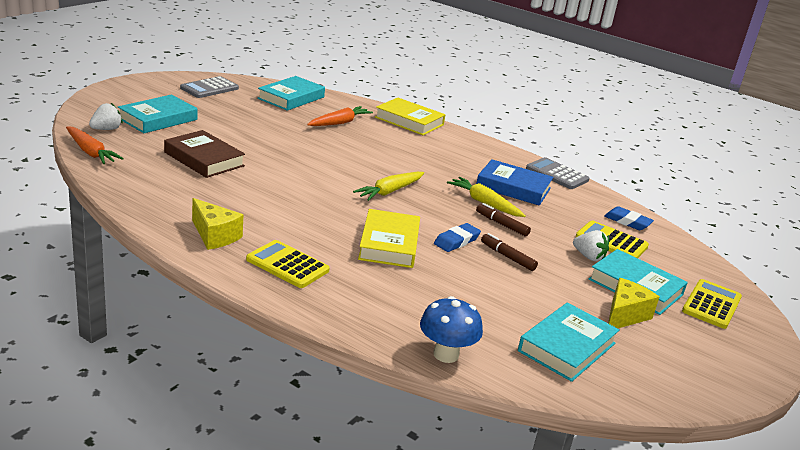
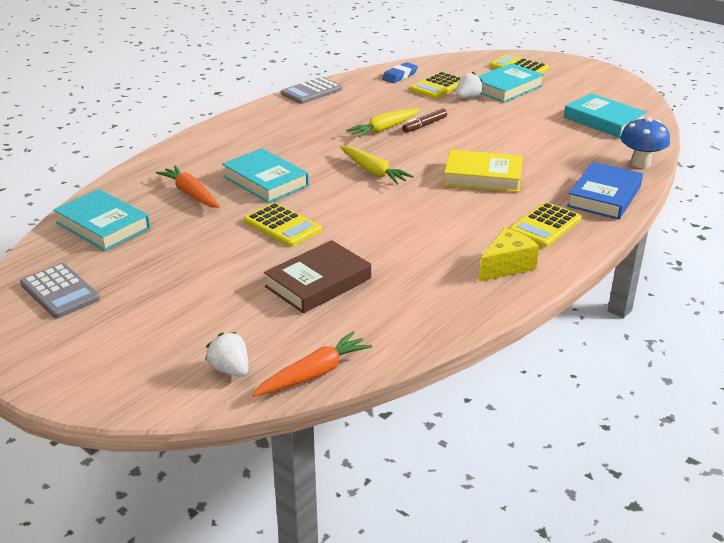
camera: 80 degrees left, 5 degrees up
(158, 119) = (187, 328): turquoise book -> turquoise book (265, 181)
(290, 151) = (282, 226): none -> yellow calculator
(409, 121) = (182, 152): yellow book -> none
(456, 241) = (464, 147): blue eraser -> none
(507, 257) = (482, 128): brown marker -> none
(513, 187) = (346, 113): blue book -> blue book (604, 196)
(624, 315) = (550, 97): yellow cheese -> none

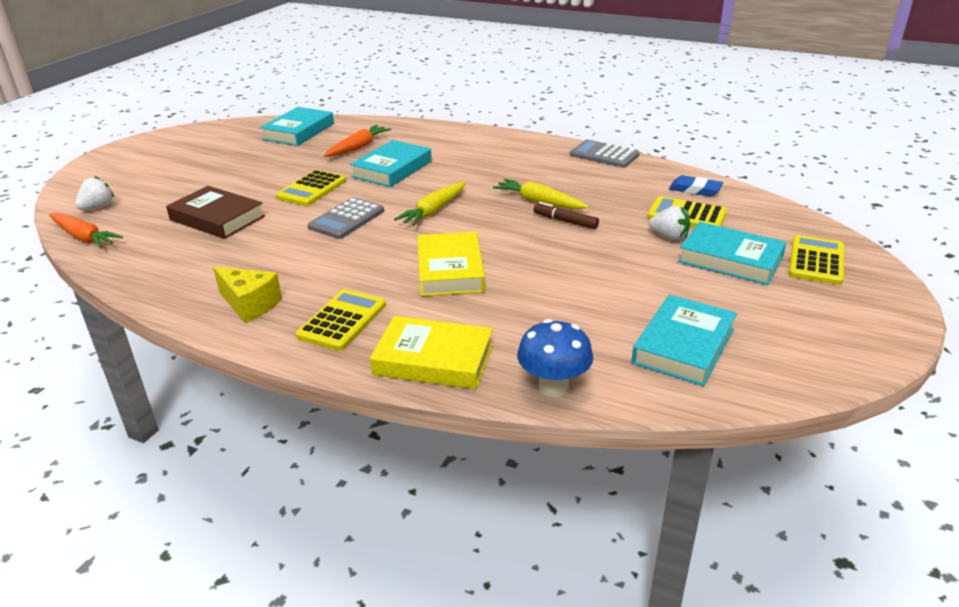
camera: 75 degrees right, 0 degrees up
(60, 291) = (206, 139): grey calculator -> grey calculator (346, 219)
(544, 226) = (342, 320): yellow calculator -> yellow calculator turned 90 degrees clockwise
(604, 196) = (433, 359): blue book -> yellow book

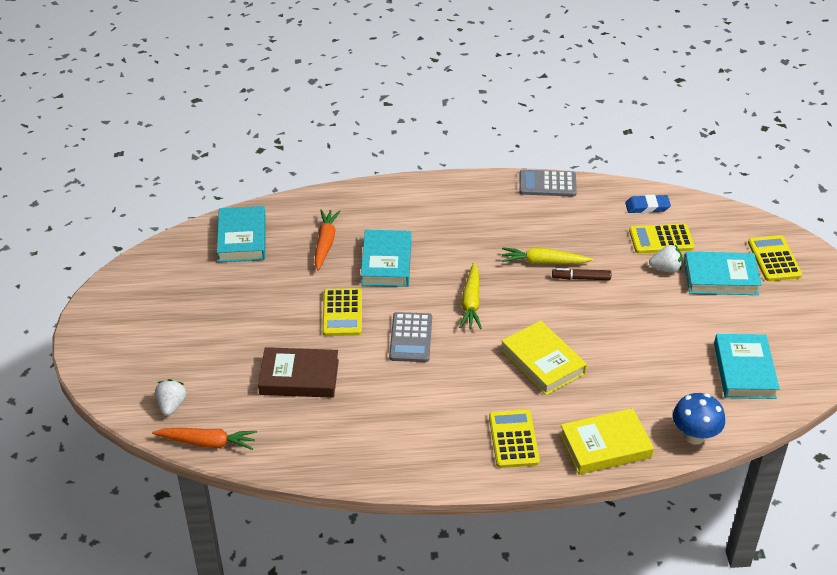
camera: 30 degrees left, 10 degrees up
(249, 304) = (431, 453): yellow cheese -> none

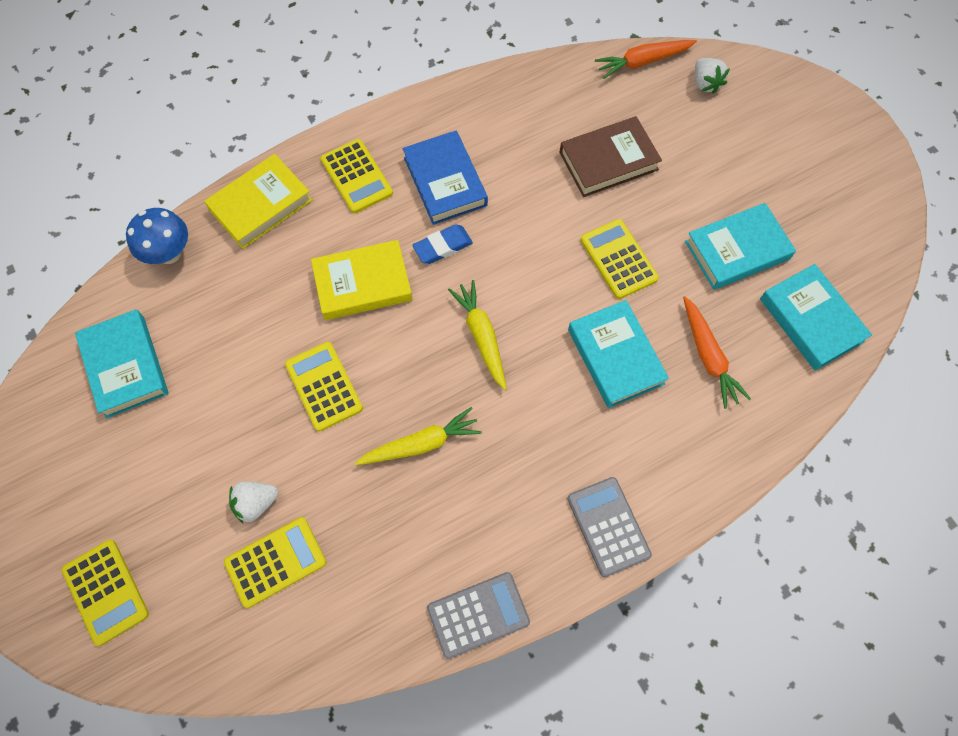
camera: 155 degrees right, 25 degrees up
(410, 338) = (523, 256): grey calculator -> grey calculator (608, 526)
(441, 409) = (445, 181): none -> blue book
(543, 362) = (363, 283): yellow book -> yellow book turned 45 degrees counterclockwise
(581, 278) = (363, 436): brown marker -> none
(597, 312) = (324, 386): none -> yellow calculator
(647, 207) = (313, 629): blue eraser -> blue eraser (443, 246)
(721, 278) = (177, 517): turquoise book -> turquoise book (737, 250)

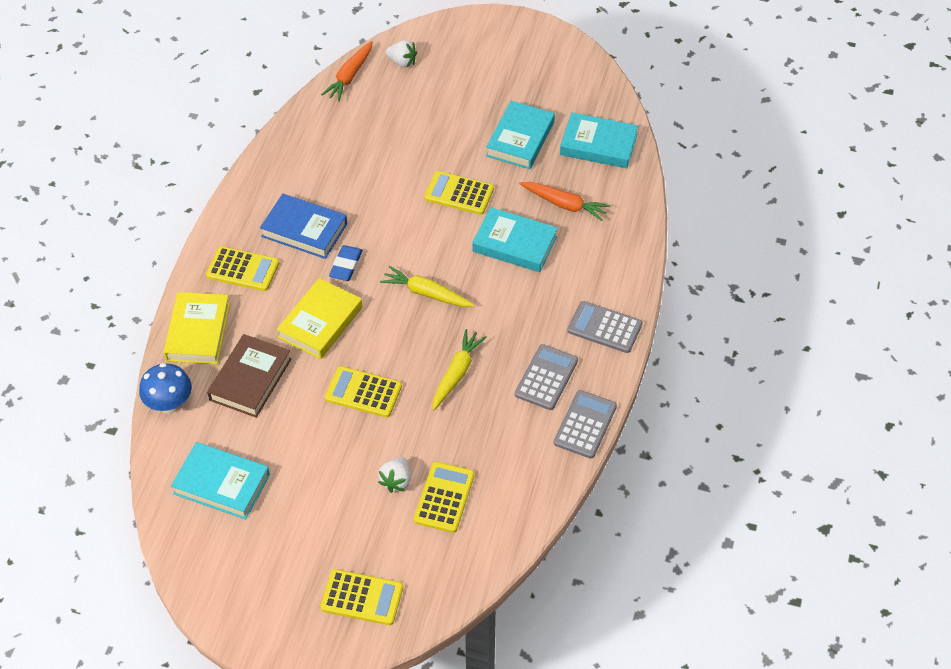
camera: 45 degrees left, 15 degrees down
(496, 527) = (546, 378): none -> grey calculator
(608, 161) = (392, 146): brown book -> brown book (250, 379)

